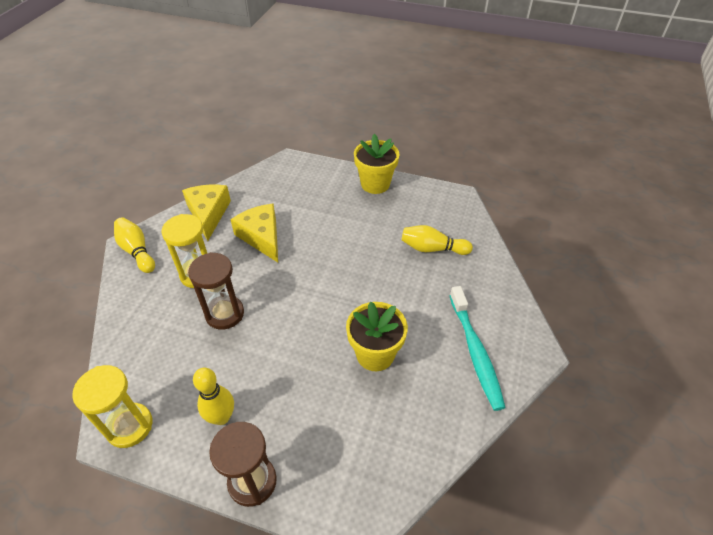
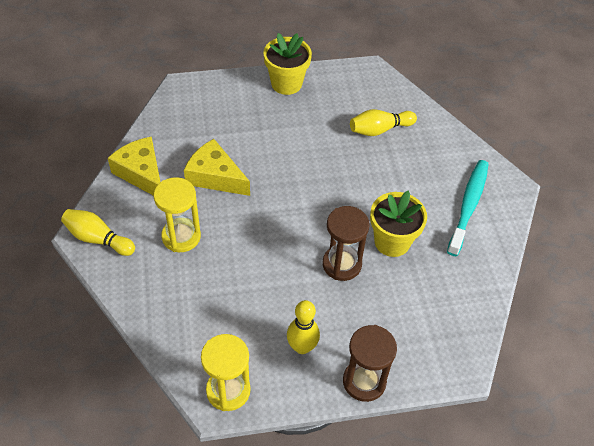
camera: 30 degrees left, 5 degrees up
(224, 314) = (236, 262): brown hourglass -> brown hourglass (342, 264)
(475, 351) = (468, 206): turquoise toothbrush -> turquoise toothbrush turned 120 degrees counterclockwise

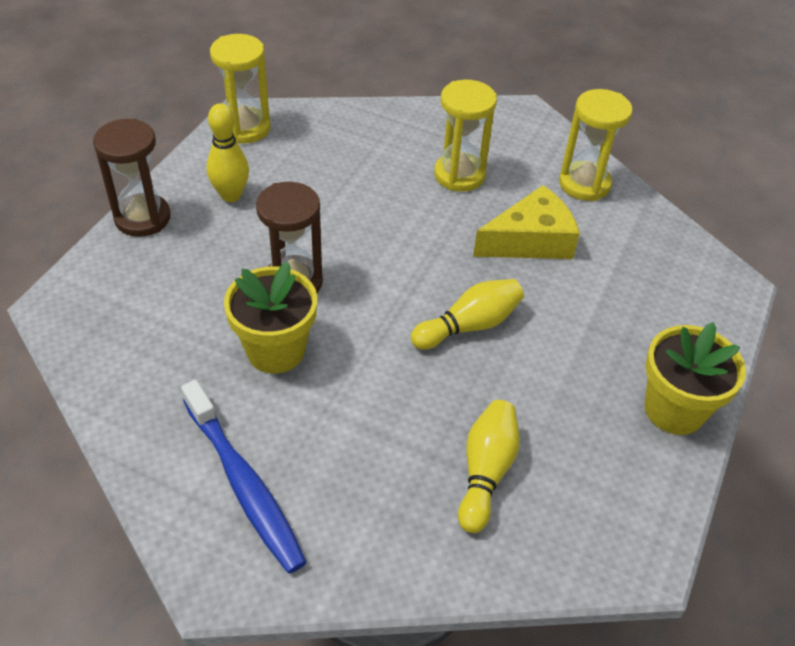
camera: 125 degrees right, 5 degrees down
(98, 238) = (510, 119): yellow bowling pin -> yellow bowling pin (469, 326)
(142, 173) = (584, 184): yellow cheese -> yellow hourglass
(468, 206) = (243, 483): turquoise toothbrush -> blue toothbrush

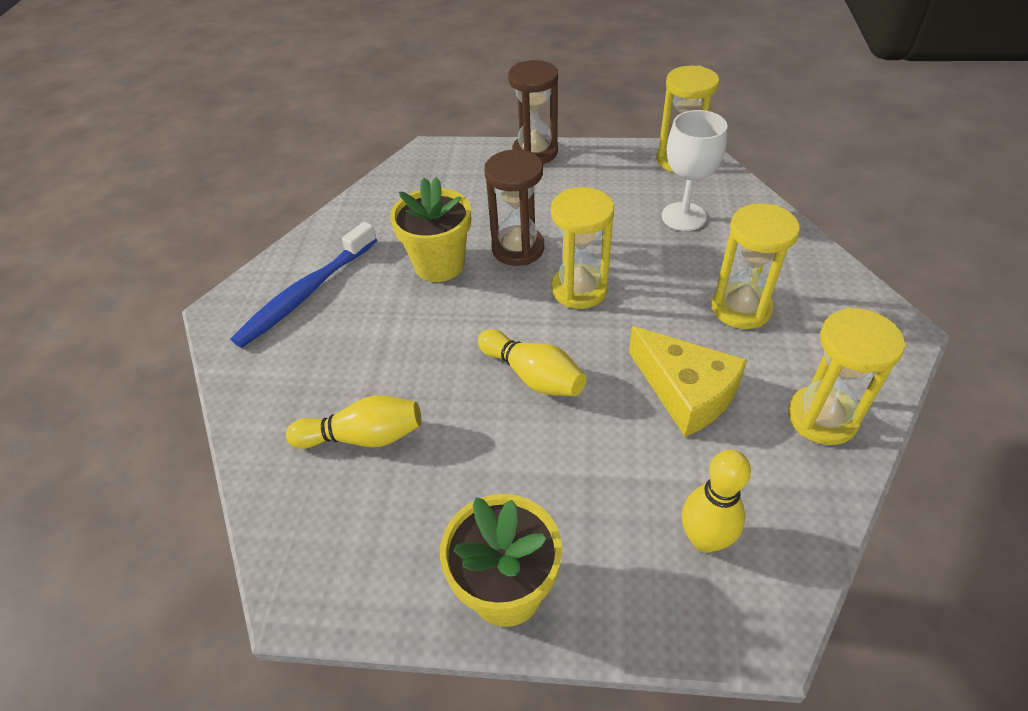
camera: 75 degrees right, 0 degrees up
(231, 195) = (592, 182): yellow bowling pin -> yellow bowling pin (704, 539)
(328, 159) = (683, 216): none -> white goblet
(379, 259) = (579, 289): none -> yellow hourglass

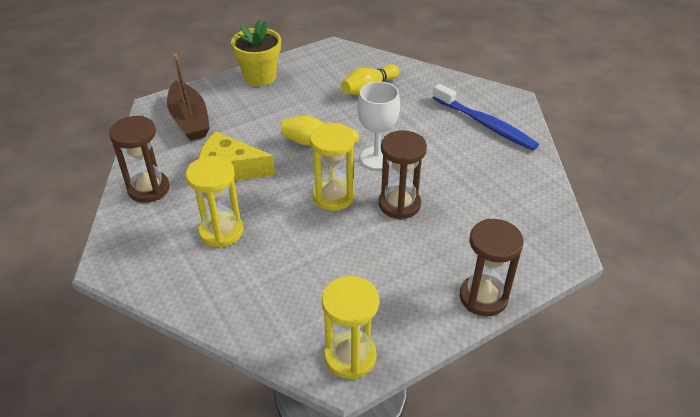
camera: 140 degrees right, 5 degrees down
(307, 293) = (485, 124): blue toothbrush -> blue toothbrush turned 135 degrees clockwise
(439, 264) = (435, 171): yellow flower pot -> none
(683, 216) = (304, 289): white goblet -> white goblet (376, 158)
(704, 539) = (189, 120): yellow bowling pin -> brown boat
(822, 418) = (148, 189): yellow hourglass -> brown hourglass

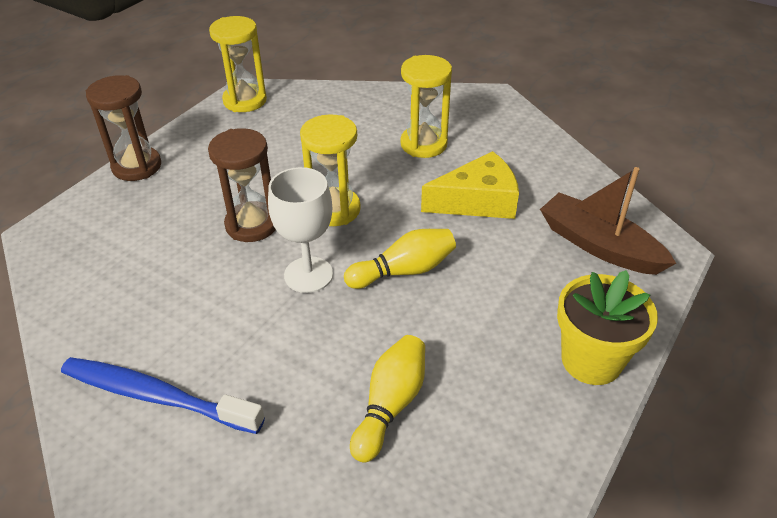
camera: 155 degrees right, 0 degrees up
(148, 189) = (538, 156): brown hourglass -> none

